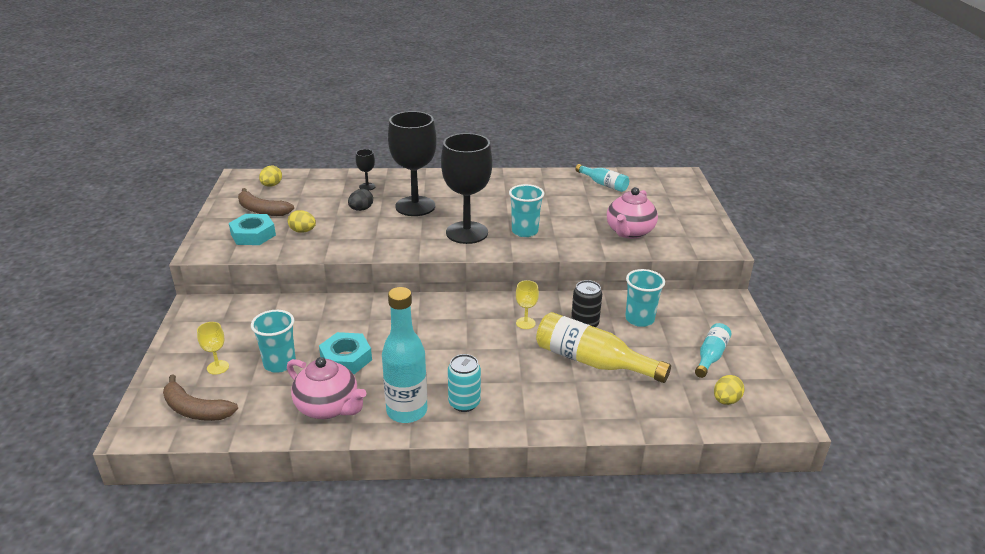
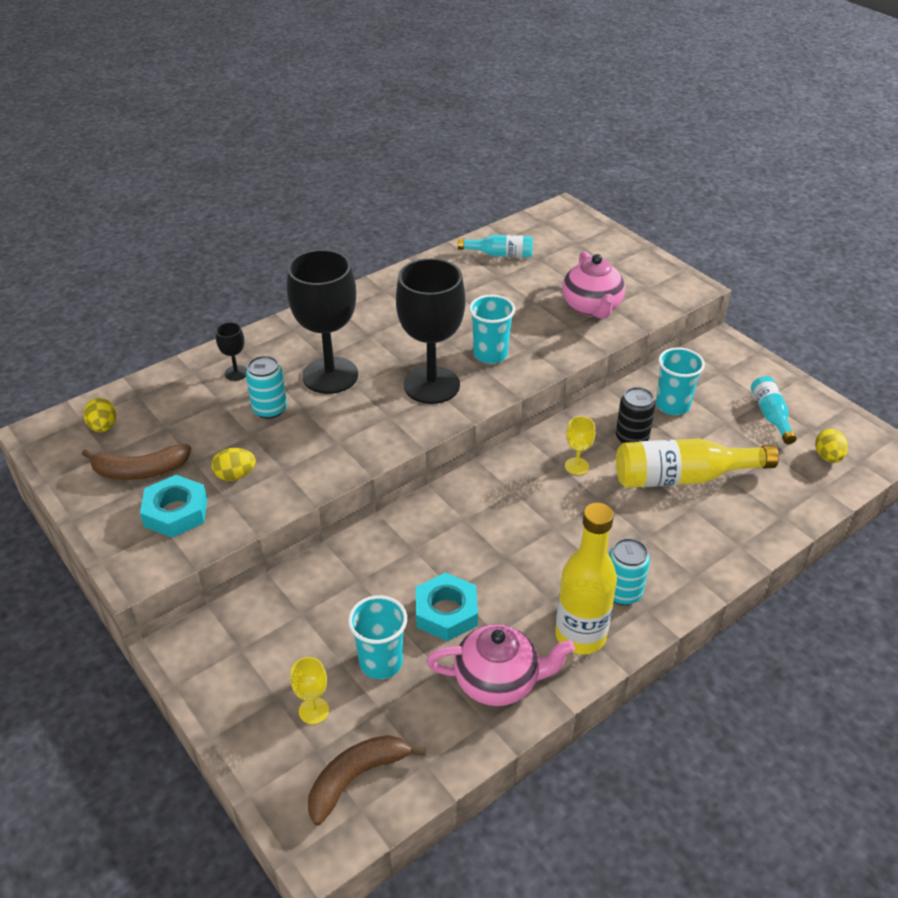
camera: 35 degrees left, 10 degrees up
(195, 410) = (356, 778): brown banana -> brown banana turned 150 degrees clockwise
(361, 209) = (270, 409): black egg -> turquoise can
(407, 411) = (580, 636): turquoise bottle -> yellow bottle

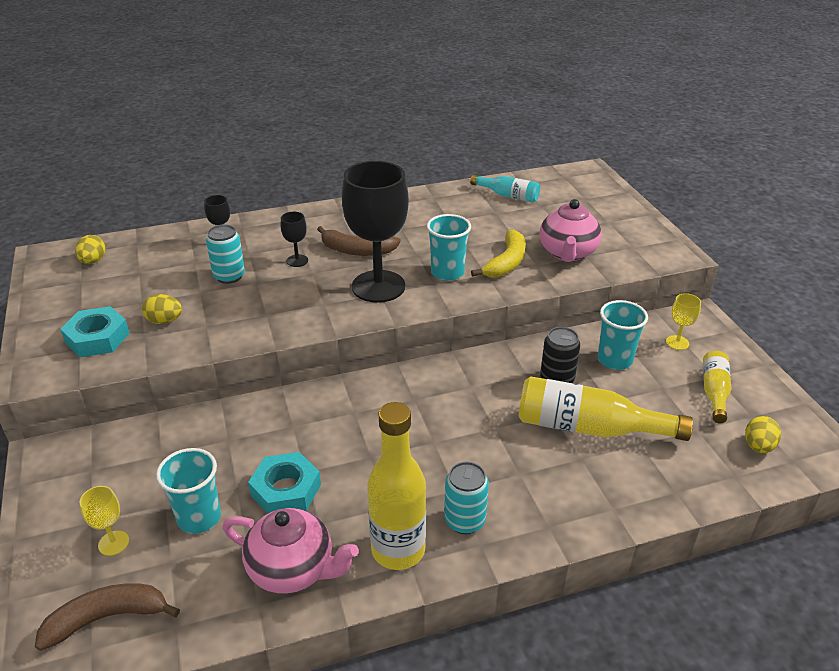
camera: 20 degrees right, 5 degrees down
(140, 471) = (95, 300): brown banana -> brown banana (357, 250)
(330, 375) = (297, 261): black goblet -> black goblet, size x0.42
(540, 331) = (506, 263): none -> yellow banana
(576, 466) = (488, 392): yellow goblet -> yellow goblet (677, 342)
(770, 415) = (714, 392): turquoise bottle -> yellow bottle

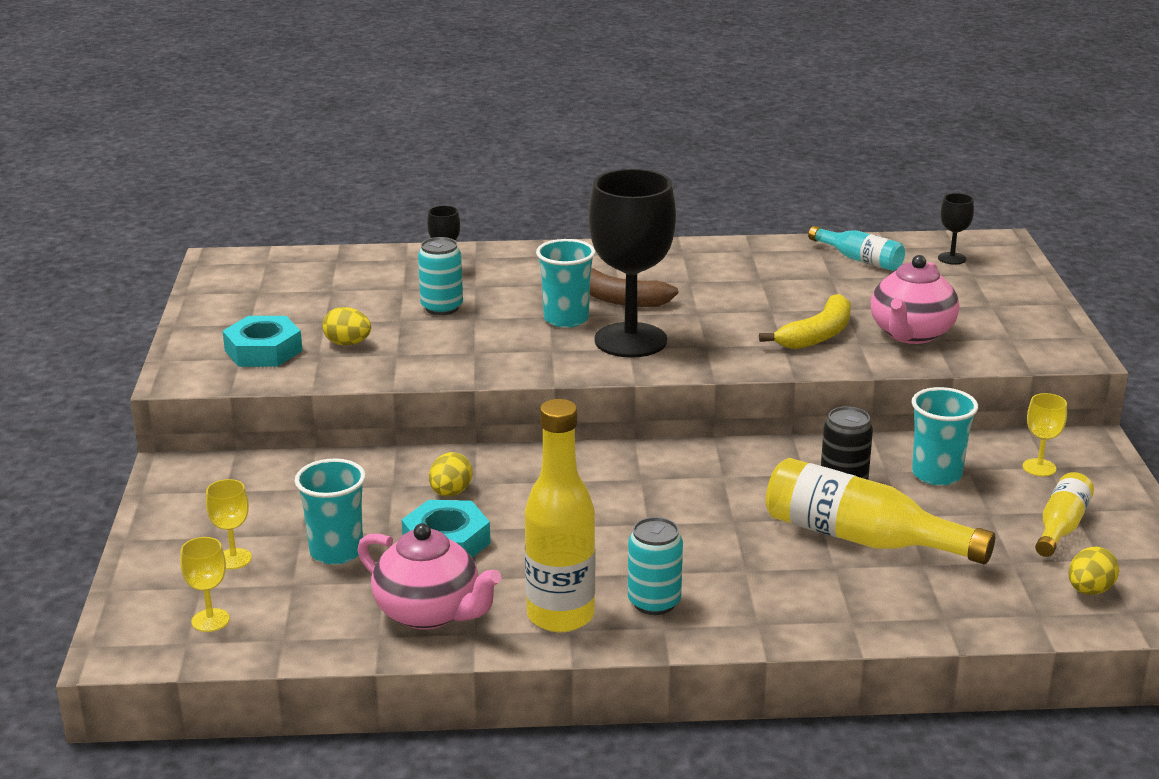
camera: 15 degrees right, 10 degrees down
(93, 261) = (278, 273): yellow egg -> yellow egg (450, 493)
(107, 618) = (210, 620): brown banana -> yellow goblet
(297, 261) = (535, 301): black goblet -> black goblet (952, 258)
(447, 273) = (730, 336): turquoise cup -> turquoise cup (566, 319)

